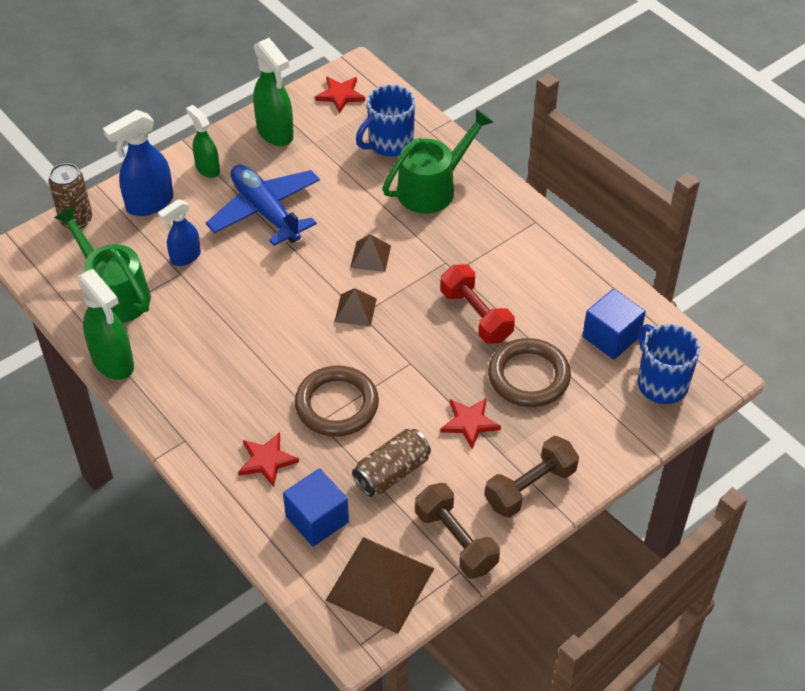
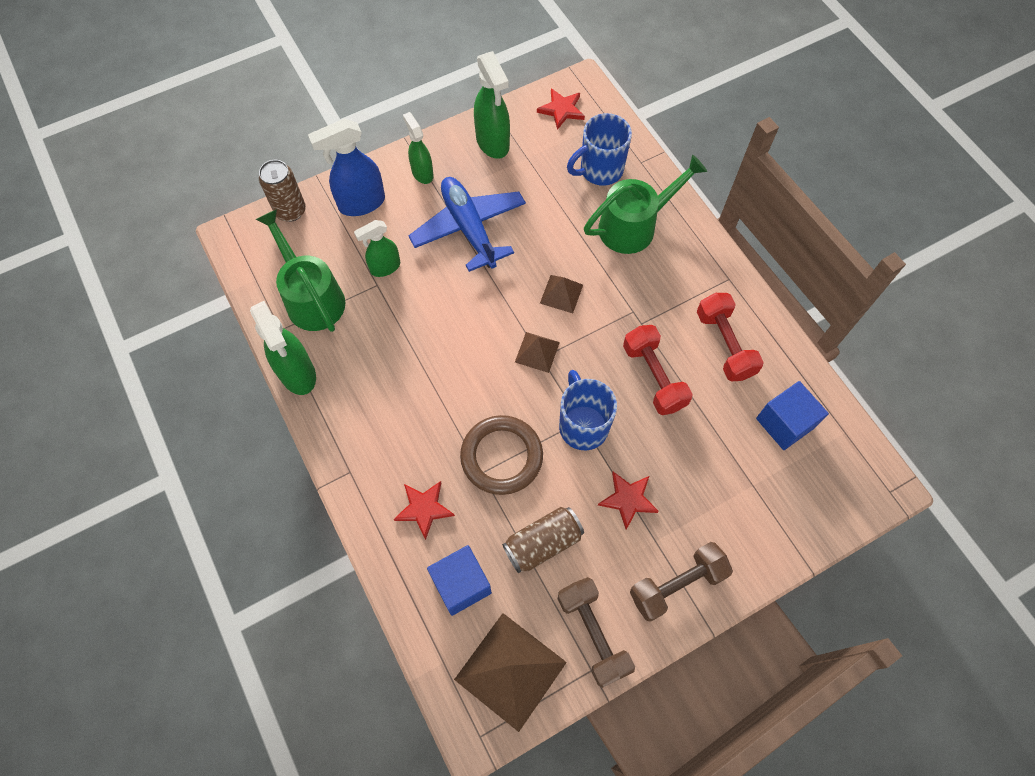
camera: 10 degrees right, 15 degrees up
(185, 257) = (385, 267): blue spray bottle -> green spray bottle
(528, 376) = (695, 455): brown ring -> none
(541, 278) = (724, 345): none -> red dumbbell
(661, 383) = (827, 485): blue mug -> blue mug (583, 425)

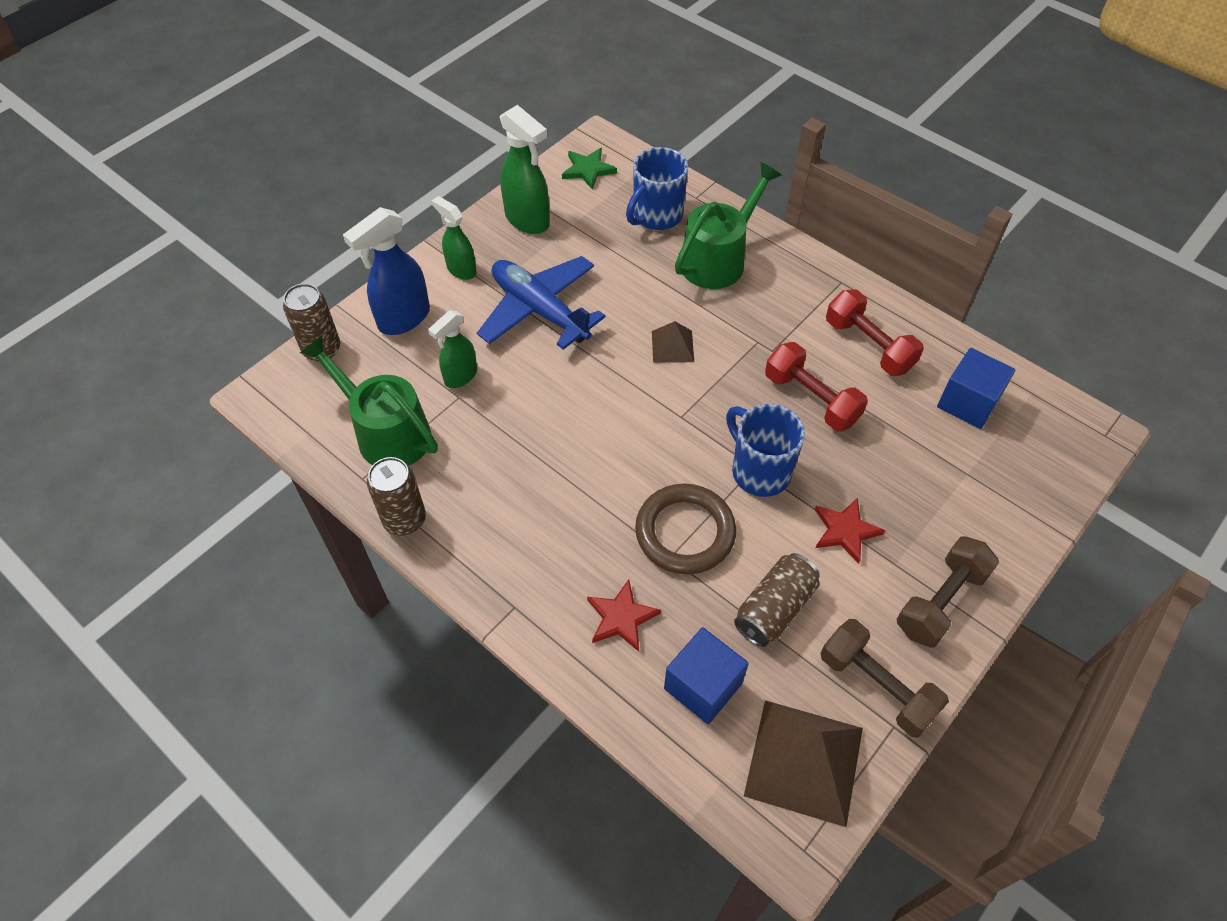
camera: 20 degrees left, 10 degrees down
(298, 374) = (404, 519): green spray bottle -> brown can
(537, 352) = (673, 412): brown pyramid -> none
(561, 110) = (588, 170): red star -> green star

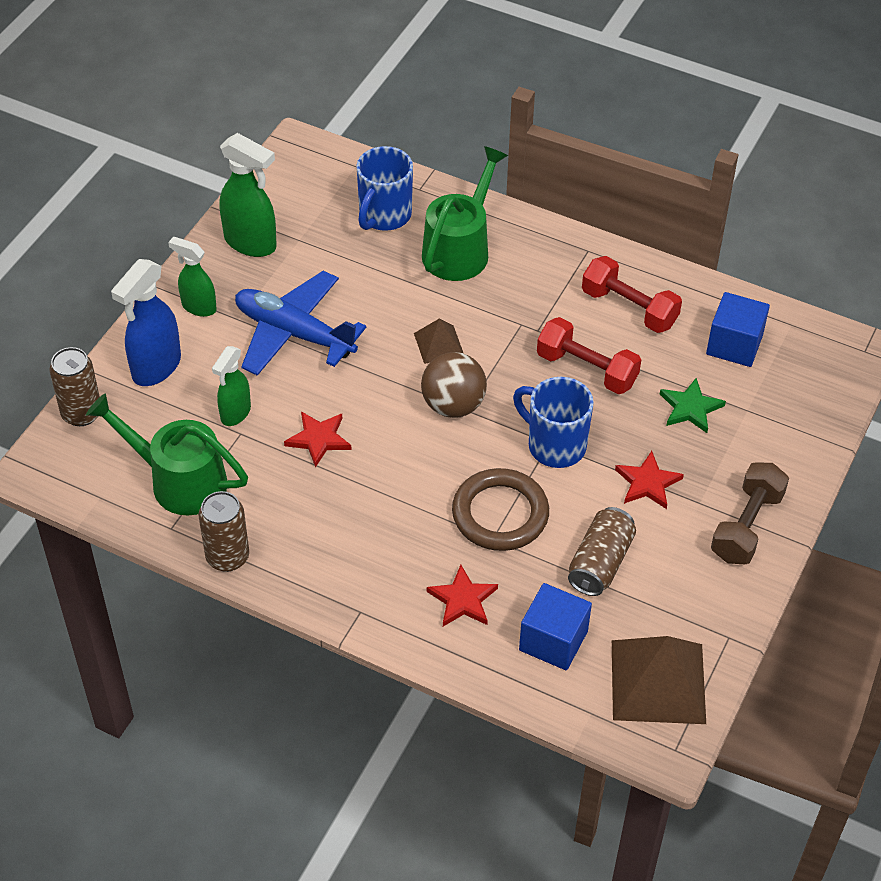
camera: 15 degrees left, 5 degrees down
(530, 417) = (319, 439): none -> red star
(588, 170) = (297, 179): green star -> green star (690, 408)
(669, 409) = (453, 405): none -> brown ball
(877, 686) = (706, 608): brown dumbbell -> none

